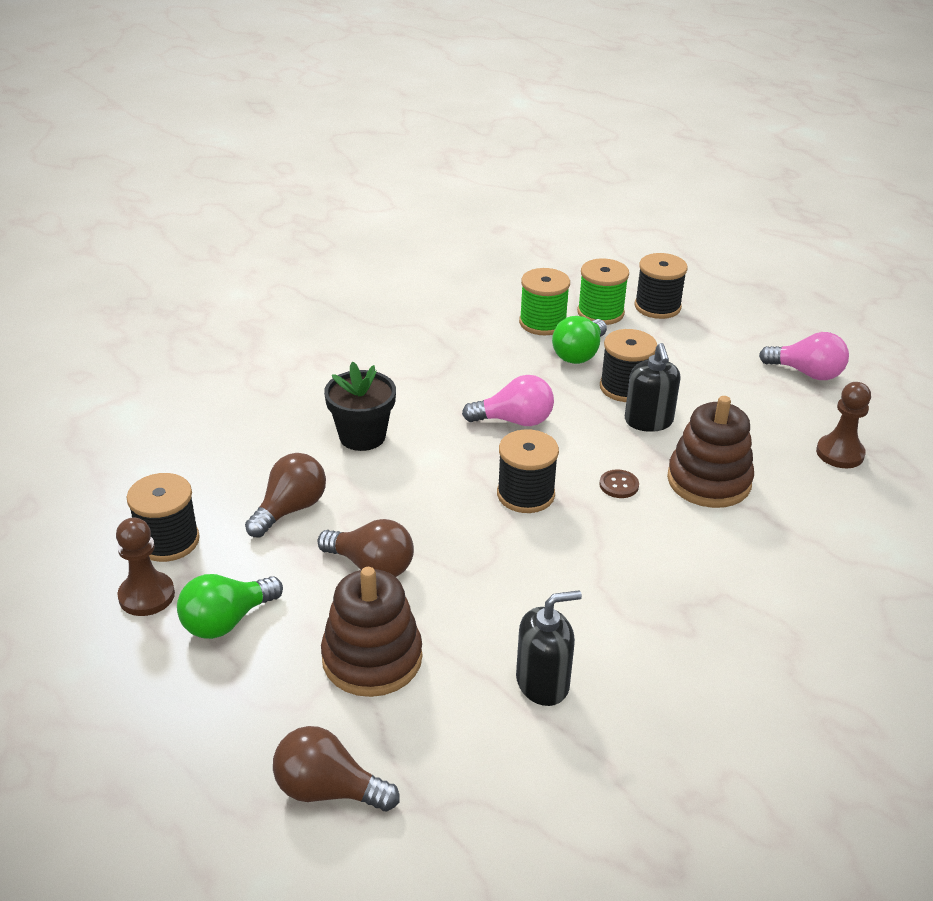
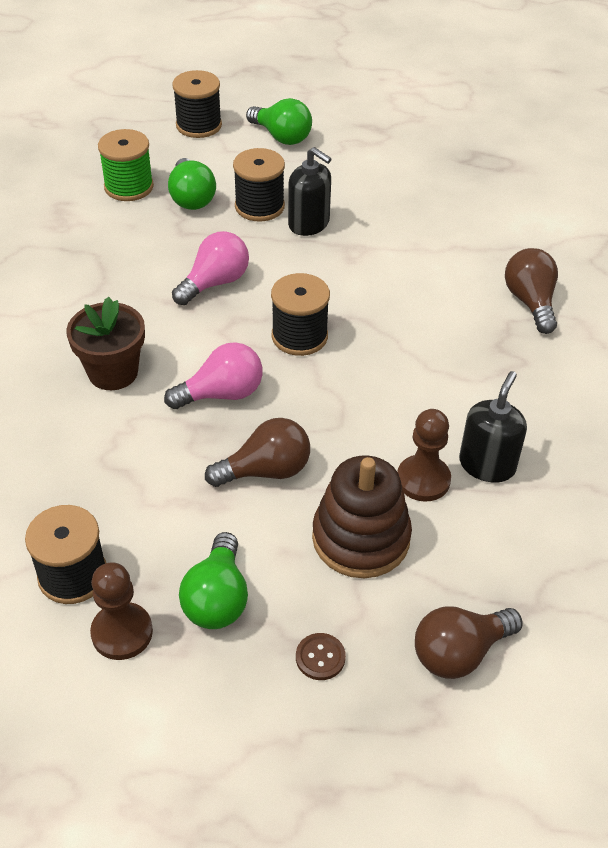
camera: 45 degrees left, 10 degrees up
(290, 509) = (139, 473): brown light bulb -> brown light bulb (530, 302)
(362, 436) = (113, 372): black flower pot -> brown flower pot
(600, 313) = (162, 153): green spool -> none
(619, 485) = (351, 286): brown button -> brown button (320, 657)
(709, 481) = (403, 245): brown stacking toy -> none
(716, 347) = (281, 137): none -> green light bulb
(806, 373) = (363, 124): pink light bulb -> pink light bulb (222, 394)
(840, 453) = (453, 174): brown pawn -> brown pawn (423, 480)

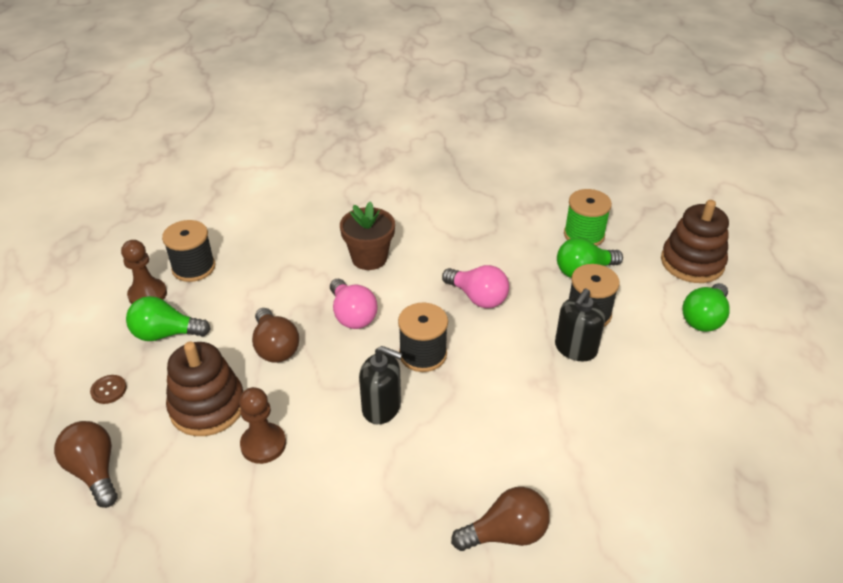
camera: 85 degrees right, 5 degrees down
(199, 125) = (692, 263): black spool -> brown stacking toy
(487, 465) = (279, 491): black soap dispenser -> black soap dispenser (381, 407)

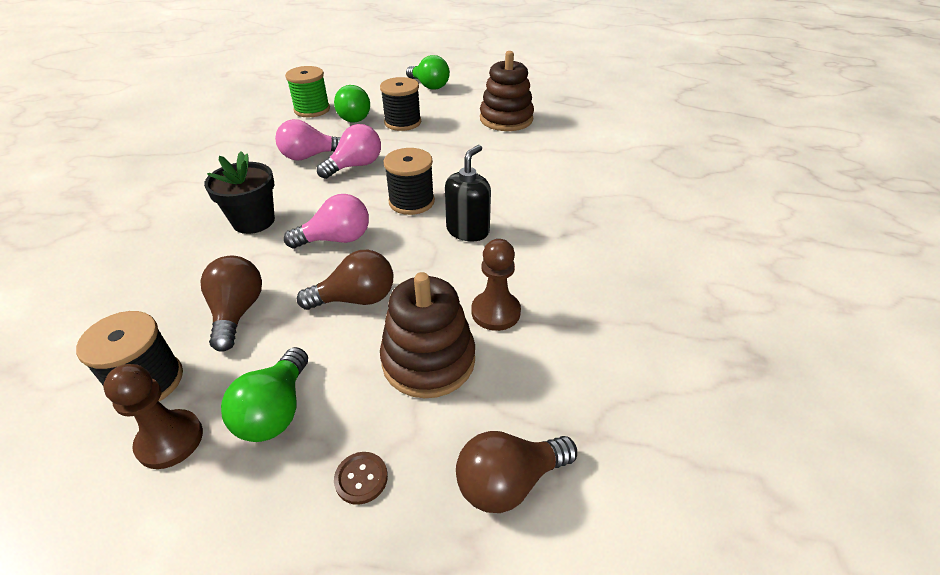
camera: 80 degrees left, 0 degrees up
(369, 258) = (253, 221): brown flower pot -> black flower pot
(485, 261) = (310, 156): none -> pink light bulb
(506, 533) = (602, 185): brown light bulb -> brown light bulb (237, 312)
(575, 349) = (436, 133): black soap dispenser -> none
(692, 263) = (373, 79): brown stacking toy -> brown stacking toy (506, 119)

